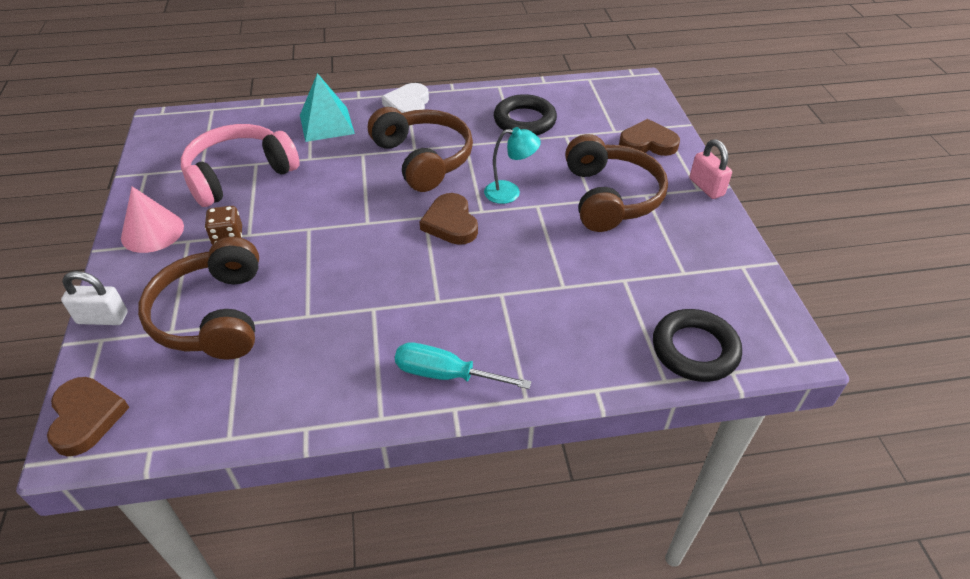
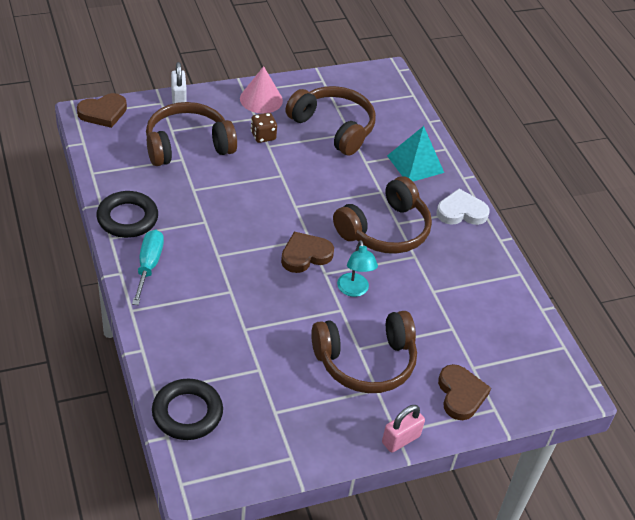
camera: 75 degrees right, 0 degrees up
(239, 175) = (333, 127): pink headphones -> brown headphones
(524, 121) = (466, 296): black ring -> black ring (127, 218)

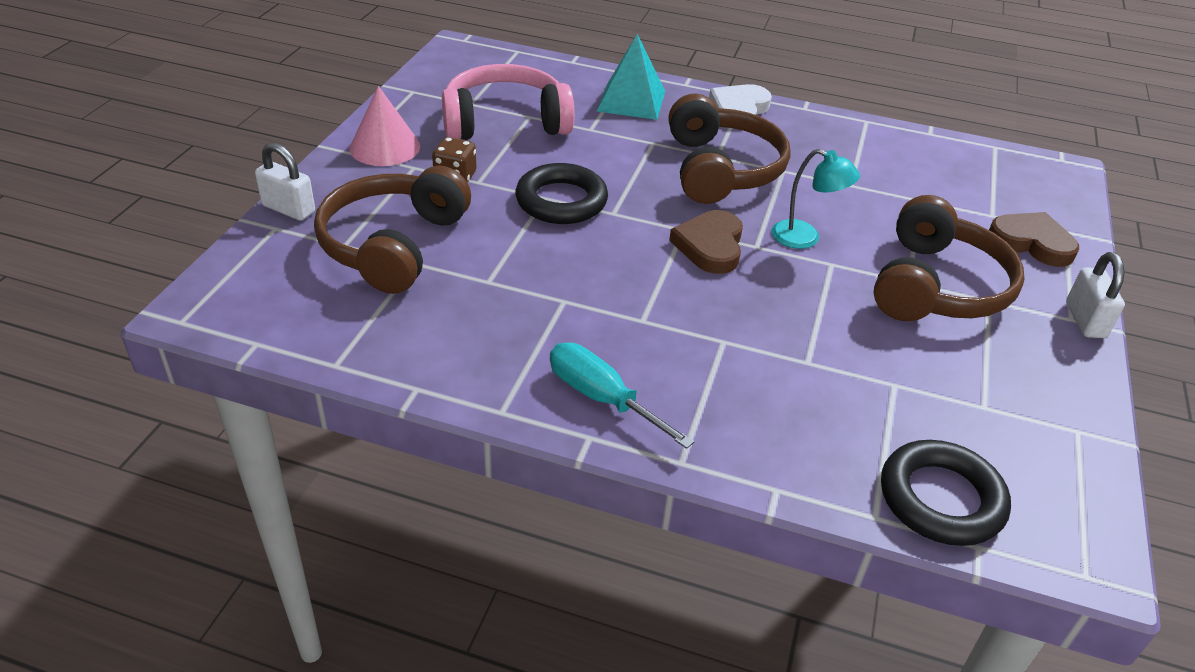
camera: 50 degrees left, 5 degrees down
(103, 113) = (218, 291): brown heart -> none
(127, 218) = (478, 373): black ring -> black ring (561, 201)
(333, 127) = (505, 122): brown headphones -> pink headphones
(401, 439) = (1085, 320): pink padlock -> white padlock

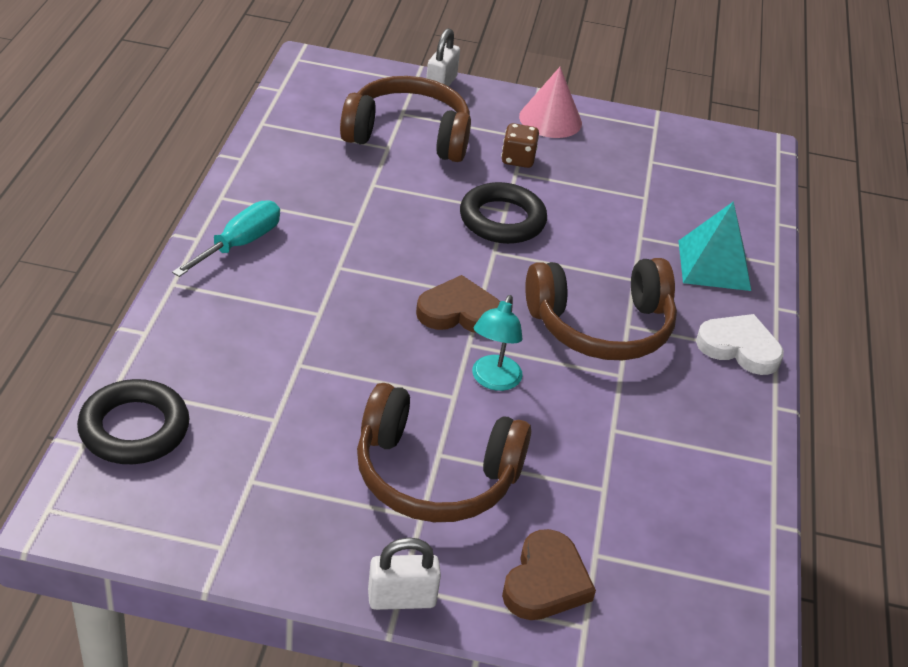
camera: 80 degrees right, 0 degrees up
(505, 122) = (626, 183): pink headphones -> none

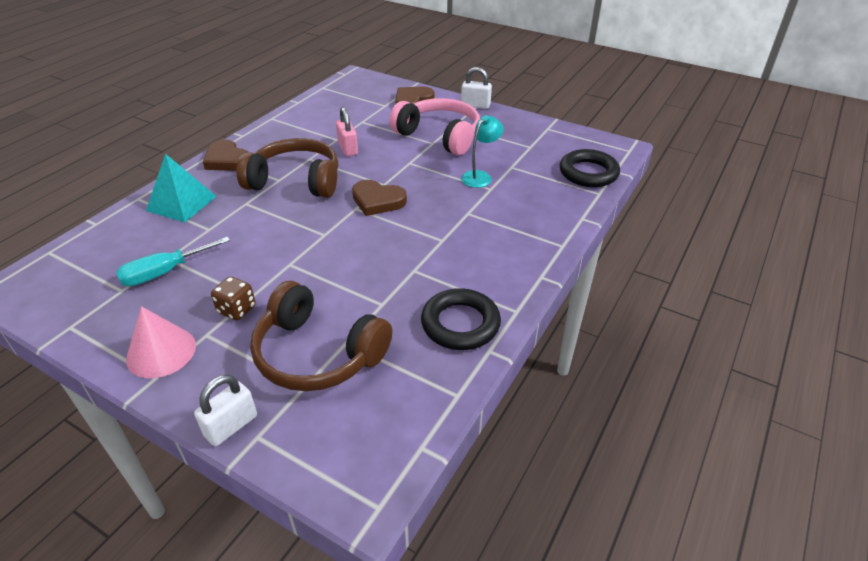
camera: 155 degrees left, 0 degrees up
(239, 244) = (509, 267): turquoise screwdriver -> turquoise screwdriver (164, 272)
(434, 475) = (439, 136): brown headphones -> pink headphones
(493, 380) = (383, 166): turquoise lamp -> turquoise lamp (480, 176)
(502, 220) = (299, 256): black ring -> black ring (460, 324)
(576, 408) = (348, 149): none -> pink padlock
(739, 348) = (227, 160): white heart -> brown heart

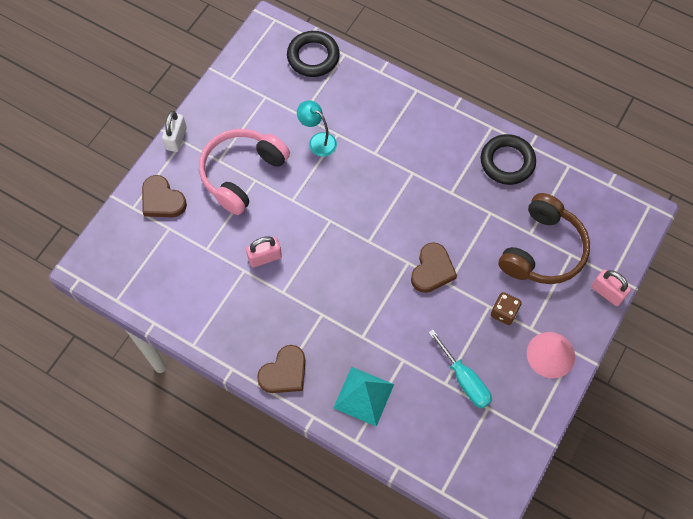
camera: 90 degrees left, 25 degrees up
(231, 426) = (607, 292): white padlock -> pink padlock
(296, 181) = (325, 298): brown headphones -> none
(377, 201) = (358, 224): brown heart -> brown heart (432, 270)

